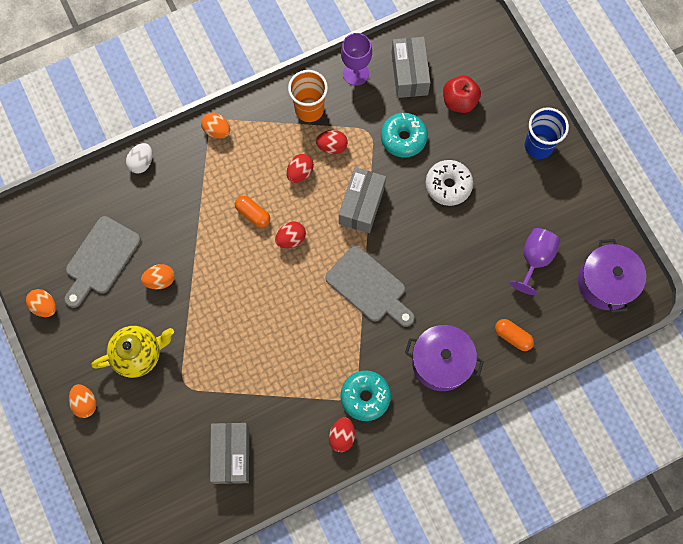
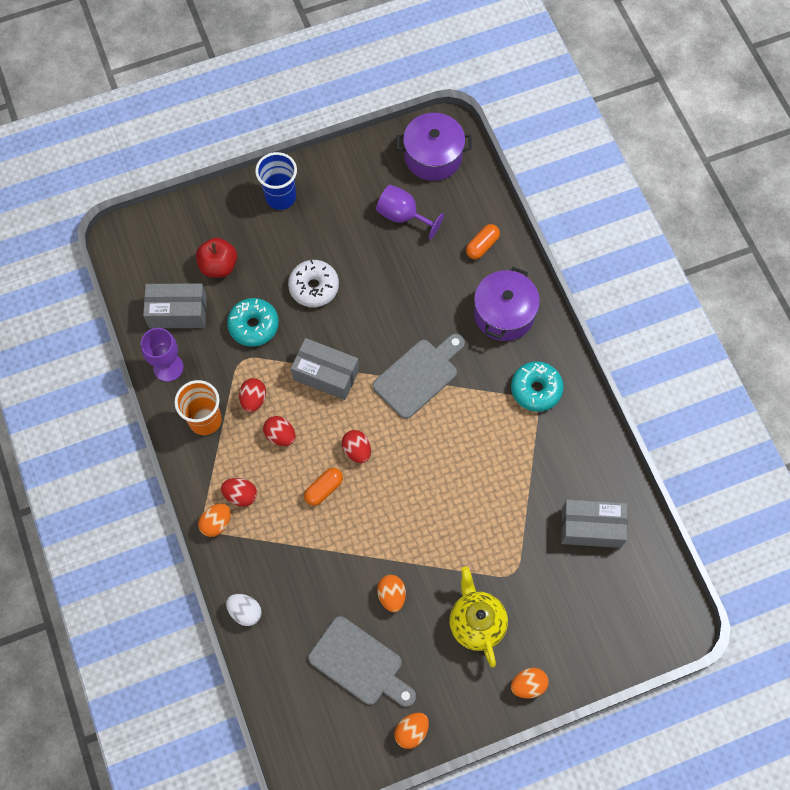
camera: 85 degrees left, 5 degrees down
(342, 436) = (576, 415): red egg -> red egg (240, 495)

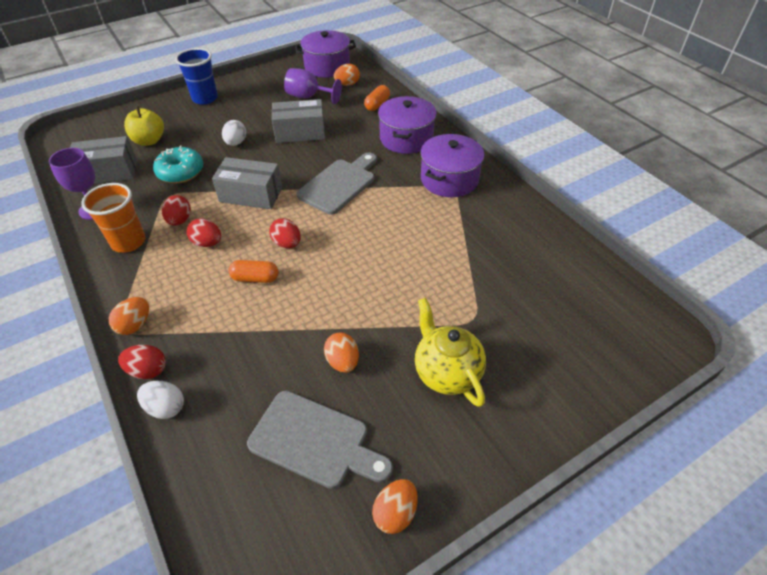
camera: 10 degrees left, 20 degrees down
(218, 266) = (149, 141): red apple -> yellow apple
(240, 495) = (164, 296): red egg -> red egg (148, 370)
(314, 287) = (236, 143): white donut -> white egg
(324, 489) = (255, 278): orange capsule -> orange capsule turned 60 degrees clockwise
(528, 685) = (528, 428): orange egg -> orange egg (347, 84)
(536, 389) = (449, 179): turquoise donut -> purple pot
(591, 527) = (539, 269): grey box -> grey box (300, 132)

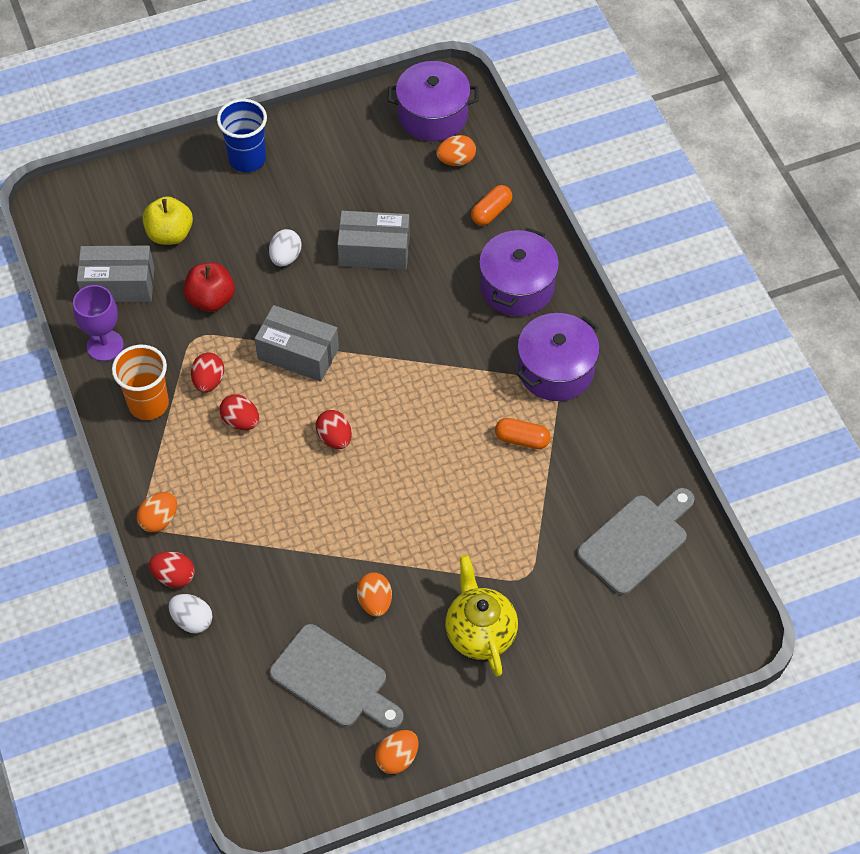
camera: 10 degrees right, 10 degrees up
(180, 172) = (211, 299): turquoise donut -> red apple
(255, 278) = (293, 481): orange capsule -> orange capsule (522, 439)
(308, 97) = (395, 179): purple goblet -> none
(339, 184) = (412, 354): grey cutting board -> grey cutting board (636, 541)

